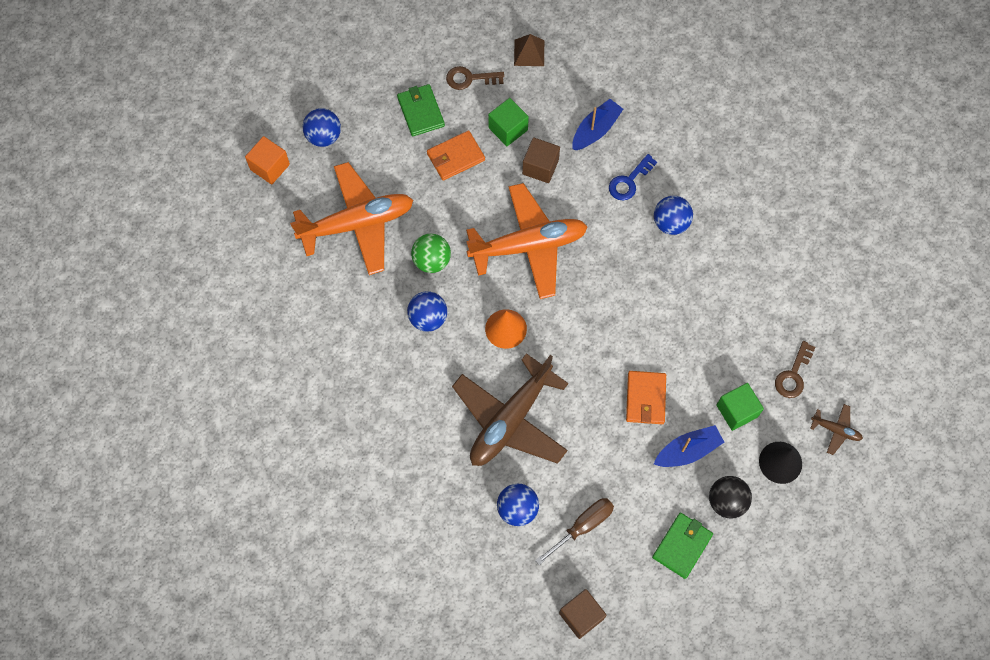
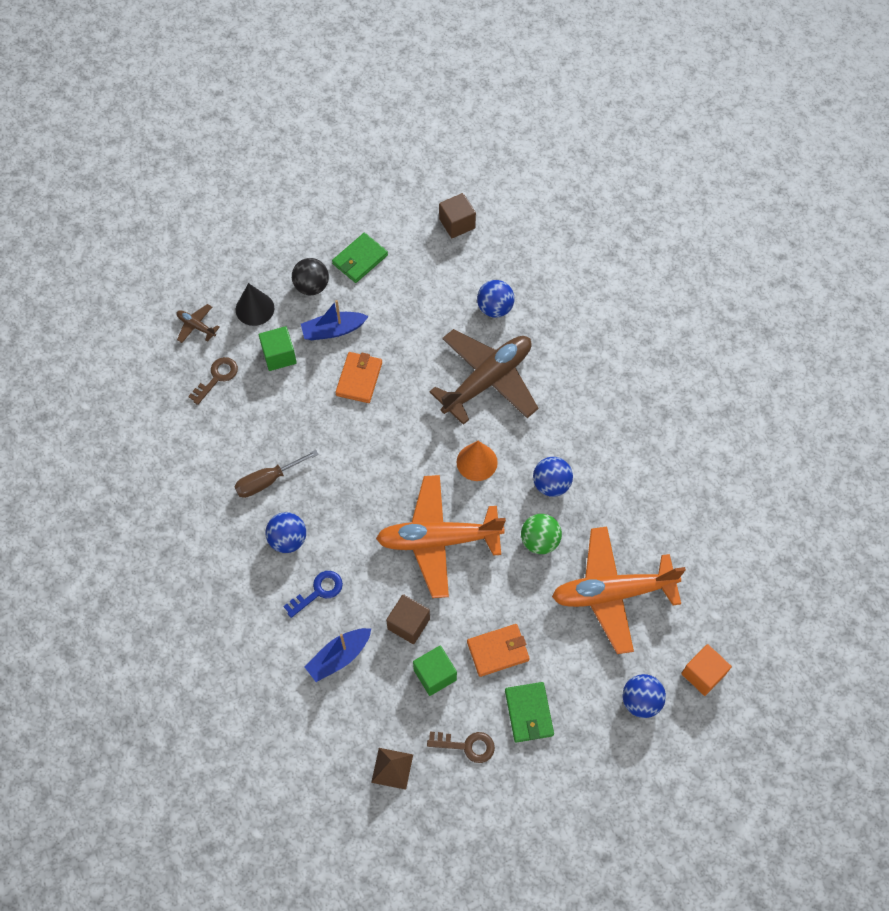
camera: 170 degrees left, 5 degrees down
(582, 526) = (441, 286): brown screwdriver -> brown screwdriver (268, 480)

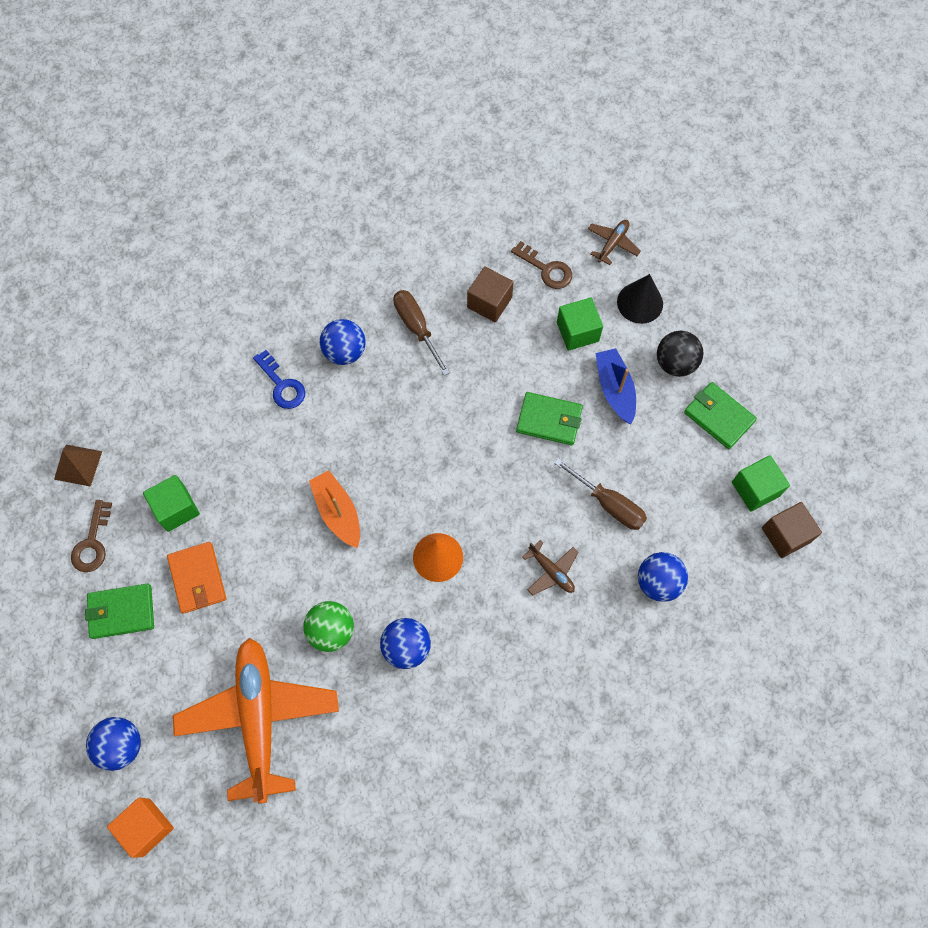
camera: 90 degrees right, 5 degrees up
(339, 657) = (205, 408): blue boat -> none
(359, 379) = (549, 420): orange wallet -> green wallet
(408, 624) = (237, 480): brown cube -> brown cube (489, 302)
(420, 240) = (755, 489): none -> green cube
(431, 339) = (608, 503): none -> brown screwdriver
(438, 540) = (338, 512): orange plane -> orange boat
(487, 380) = (551, 571): brown plane -> brown plane, size x0.41

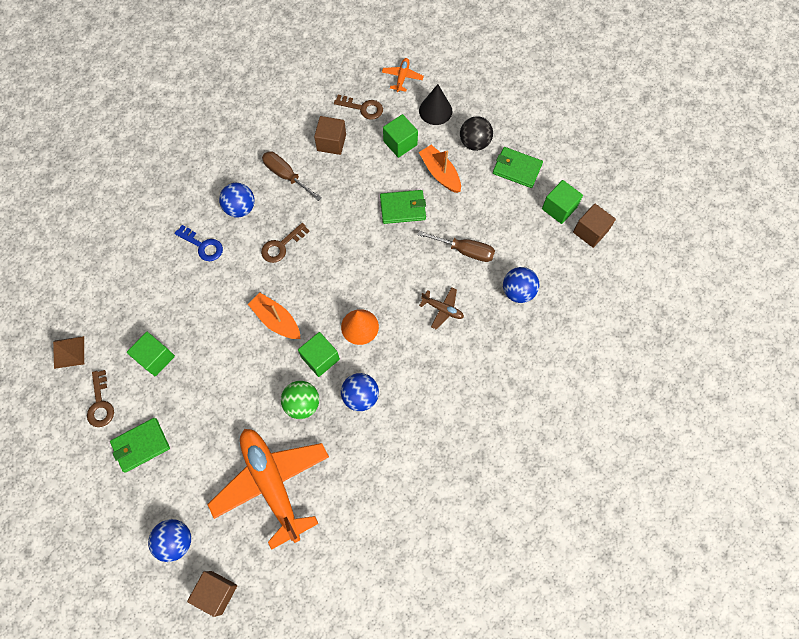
camera: 20 degrees left, 0 degrees up
(146, 827) = (216, 592): orange cube -> brown cube
(197, 578) = (190, 401): orange wallet -> none
(374, 580) = (320, 358): none -> green cube
(378, 418) = (281, 246): none -> brown key
(612, 244) = (402, 77): brown plane -> orange plane
(614, 389) = (440, 173): blue boat -> orange boat

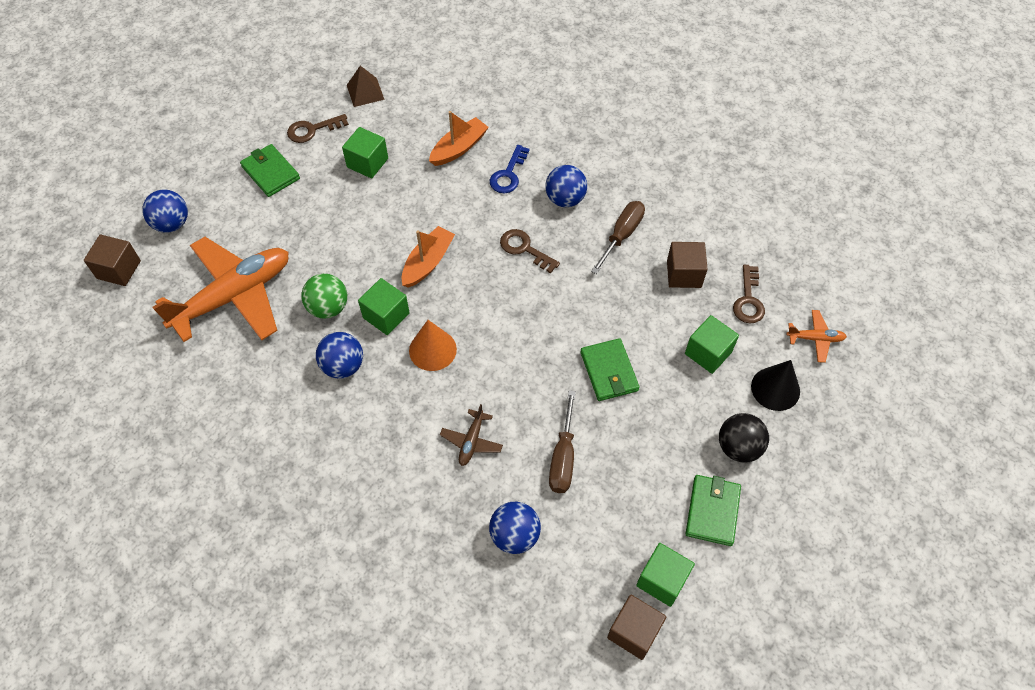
camera: 80 degrees right, 10 degrees down
(440, 173) = (675, 409): orange boat -> orange boat (459, 148)

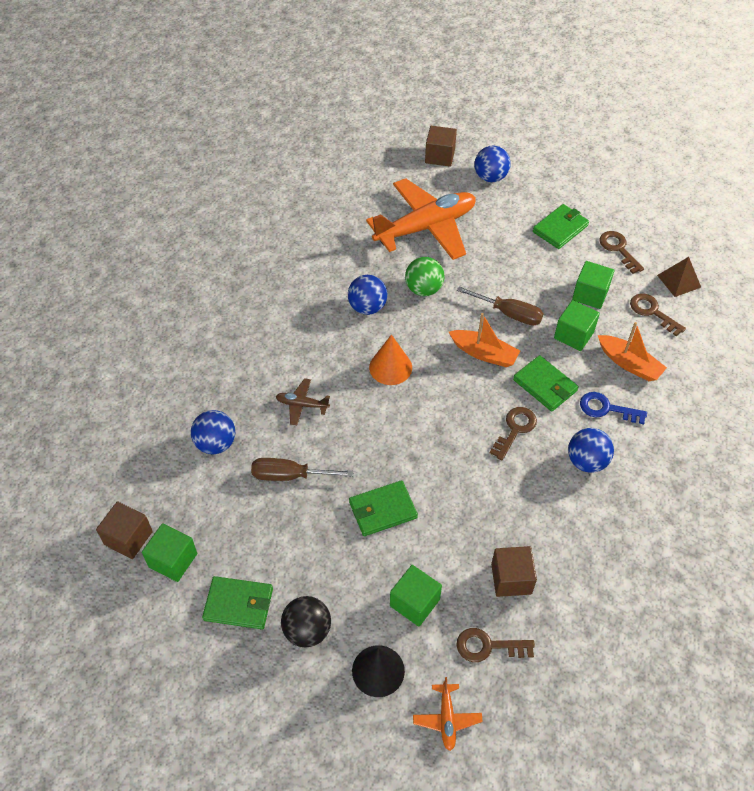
camera: 85 degrees right, 5 degrees down
(234, 296) = (425, 227): orange plane -> orange plane turned 75 degrees counterclockwise
(386, 315) = (421, 330): green cube -> green cube (573, 335)
(400, 119) = (652, 312): none -> brown key
(475, 217) = (545, 385): none -> green wallet
(621, 235) = (550, 516): brown screwdriver -> brown screwdriver (508, 313)

